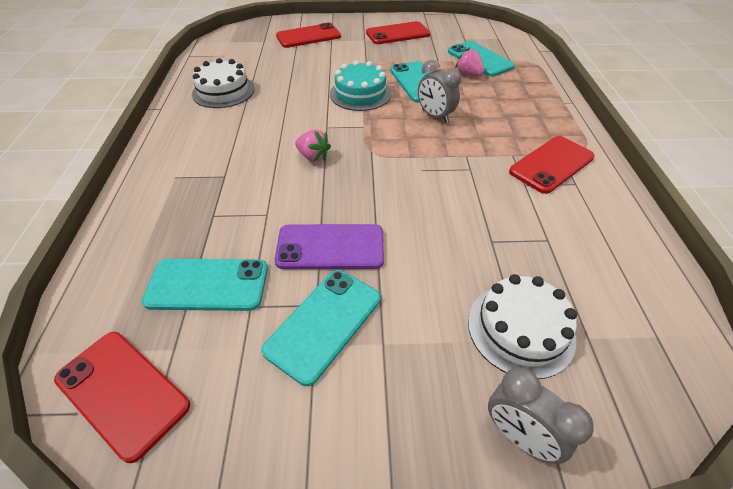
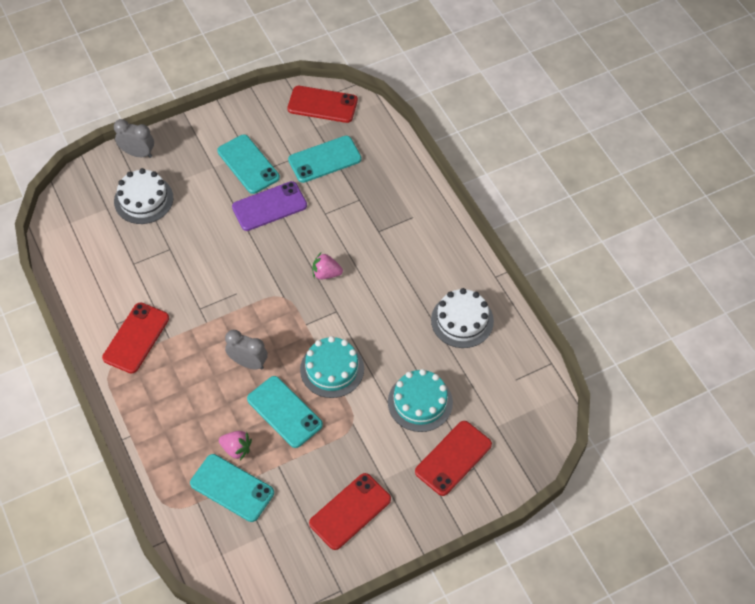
camera: 155 degrees right, 10 degrees up
(305, 62) = (420, 402): none -> turquoise cake
(324, 324) = (248, 164): turquoise phone -> turquoise phone turned 45 degrees counterclockwise

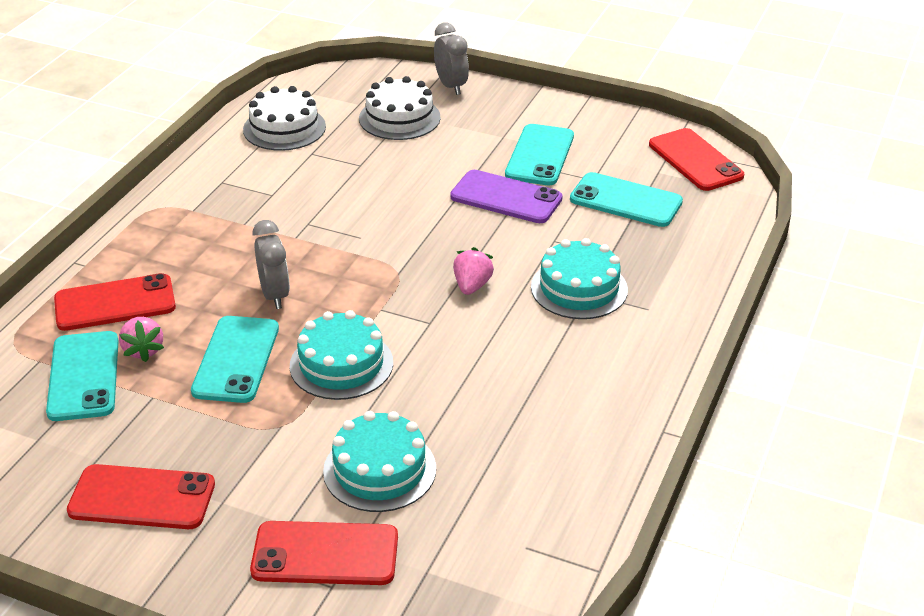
camera: 50 degrees right, 20 degrees down
(136, 338) = (218, 203): red phone -> red phone (115, 303)
(326, 273) = (472, 286): pink strawberry -> pink strawberry turned 45 degrees clockwise
(372, 232) = (579, 288): none -> turquoise cake
(462, 320) = (553, 438): white cake -> white cake (284, 128)

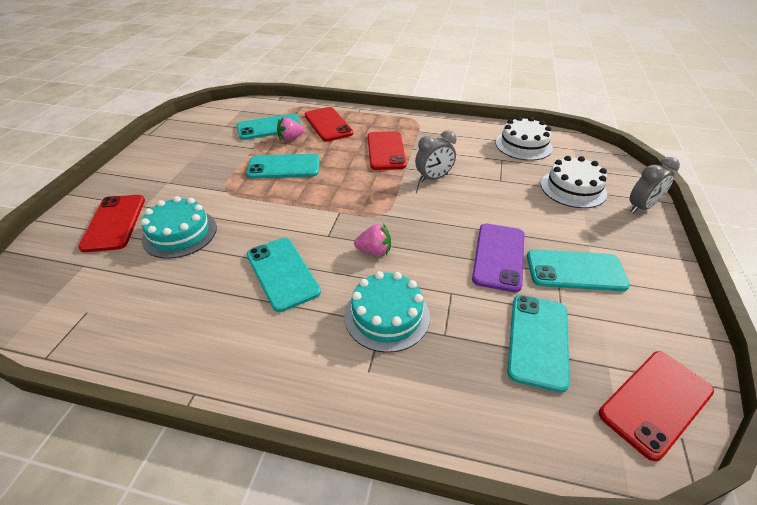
camera: 80 degrees right, 5 degrees up
(142, 498) = (177, 159): red phone -> red phone (386, 151)
(275, 295) = (345, 170): grey clock -> grey clock (433, 178)
(341, 364) = (281, 204): turquoise cake -> none
(493, 364) = (282, 273): none -> turquoise phone

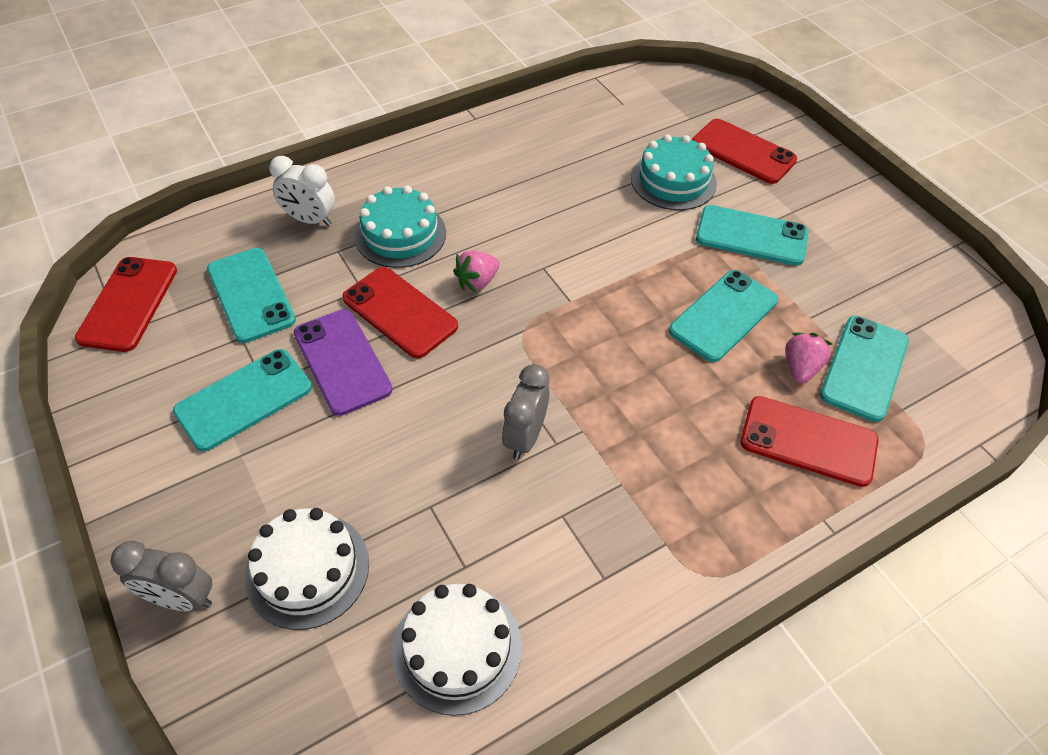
camera: 135 degrees right, 10 degrees up
(282, 273) = (531, 209): turquoise phone -> turquoise phone (751, 236)
(386, 151) = (650, 446): red phone -> red phone (399, 312)
(445, 382) = (310, 220): none -> white clock
(641, 207) = (181, 598): grey clock -> grey clock turned 90 degrees counterclockwise

